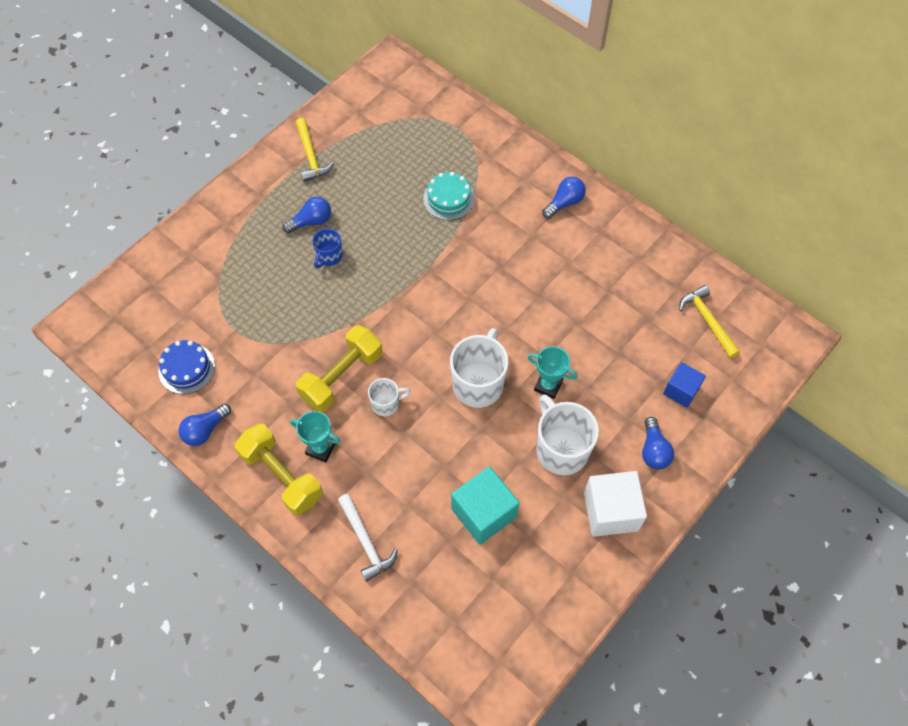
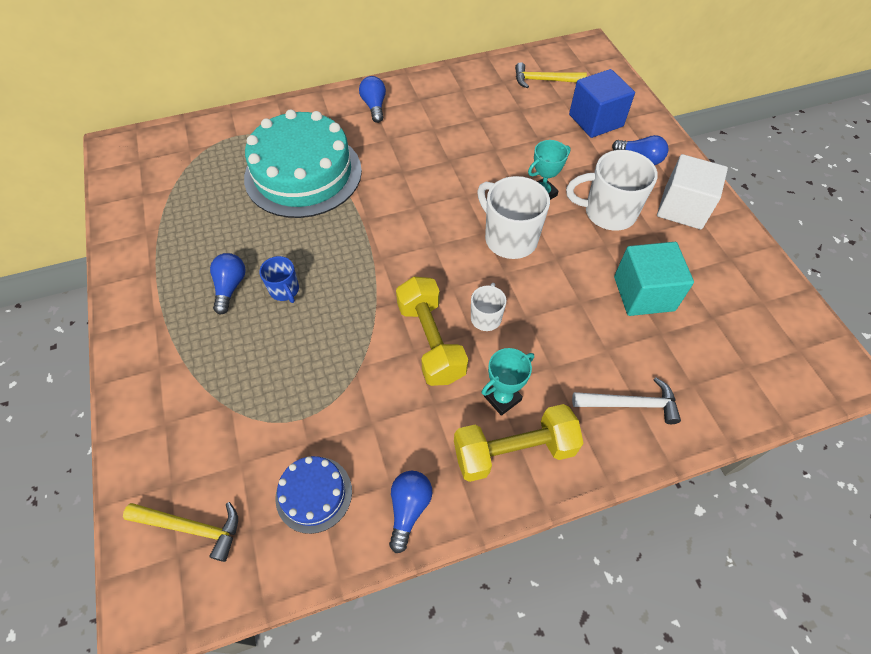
camera: 60 degrees left, 5 degrees down
(205, 430) = (409, 509): blue light bulb -> blue light bulb turned 150 degrees counterclockwise
(311, 156) = (154, 253): yellow hammer -> yellow hammer (192, 528)
(449, 199) = (303, 174): turquoise cake -> turquoise cake, size x2.14
(681, 390) = (596, 120): blue cube -> blue cube, size x1.62

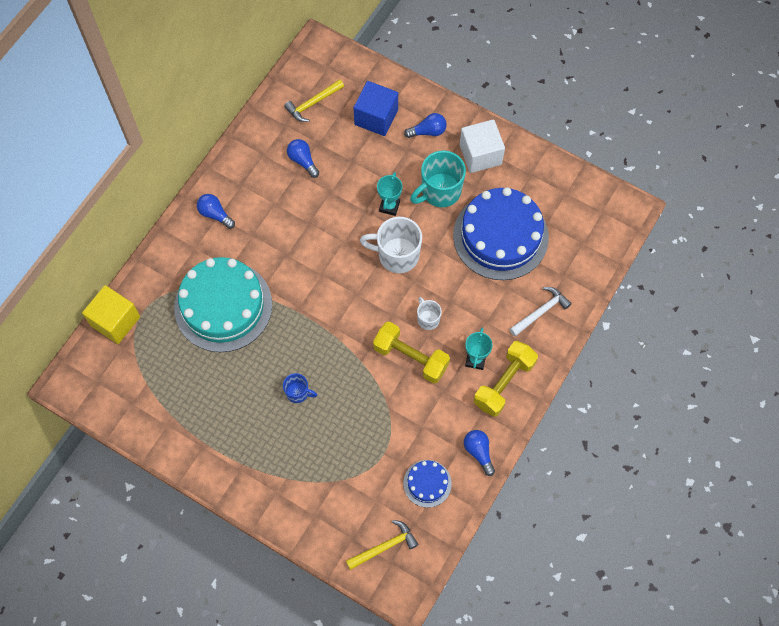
camera: 40 degrees left, 10 degrees up
(207, 128) = (115, 321): none -> yellow cube
(230, 287) = (263, 416): blue light bulb -> blue light bulb (303, 161)
(608, 212) = (440, 191): white mug -> turquoise mug
(643, 293) = (500, 236): turquoise cube -> blue cake

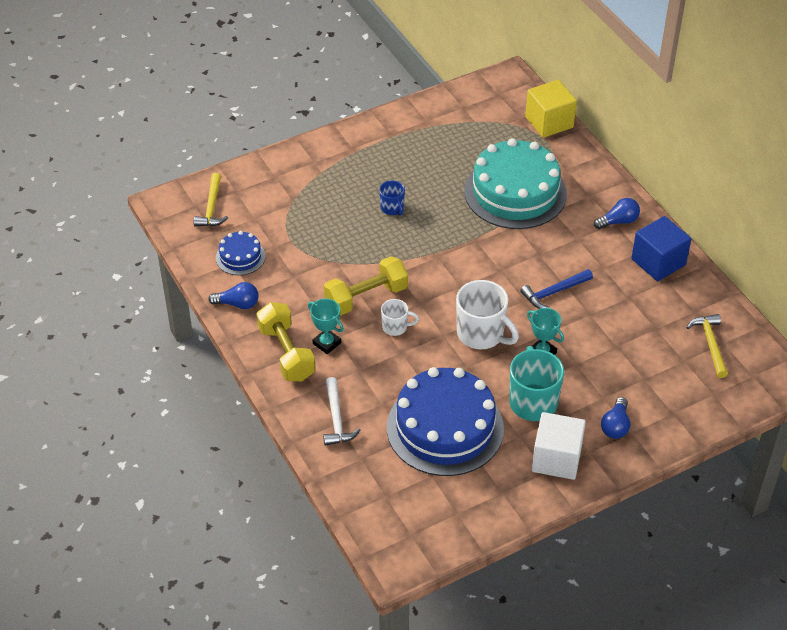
camera: 120 degrees right, 20 degrees down
(298, 393) = (392, 208): blue mug -> blue mug turned 75 degrees counterclockwise
(303, 161) = (641, 308): blue light bulb -> none
(322, 226) = (554, 292): none -> blue hammer
(376, 117) = (661, 389): blue cube -> blue cube (658, 262)
(397, 255) = (481, 334): white mug -> white mug turned 90 degrees clockwise

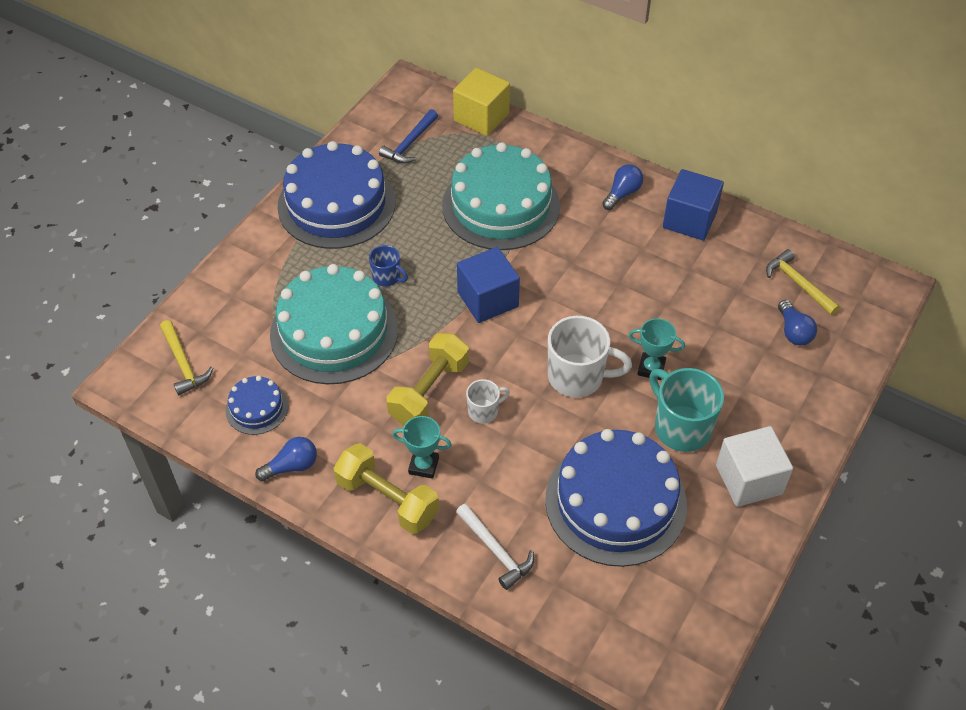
camera: 30 degrees left, 5 degrees up
(328, 229) = (334, 332): none -> turquoise cake
(392, 143) = (336, 204): none -> blue cake
(455, 254) = (488, 299): none -> blue cube
(554, 292) = (615, 297): blue hammer -> blue hammer (409, 144)
(615, 426) = (777, 414): blue light bulb -> blue light bulb (793, 331)

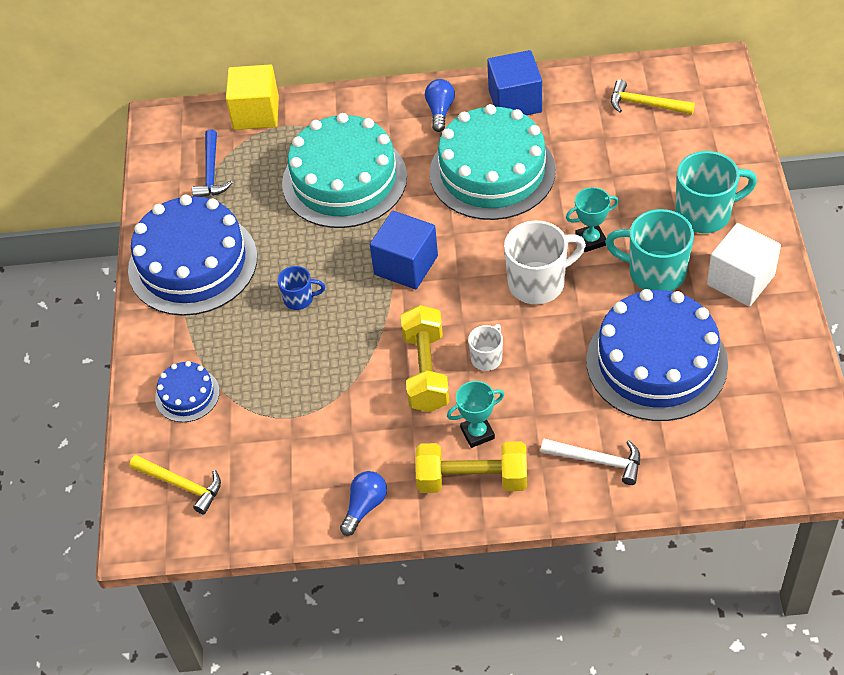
camera: 30 degrees left, 0 degrees up
(257, 408) = (287, 479): blue cake -> blue cake (187, 395)
(334, 332) = (295, 373): turquoise cake -> turquoise cake (492, 172)
(768, 405) = (705, 214): none -> turquoise mug
(793, 331) = (674, 144): blue light bulb -> none

